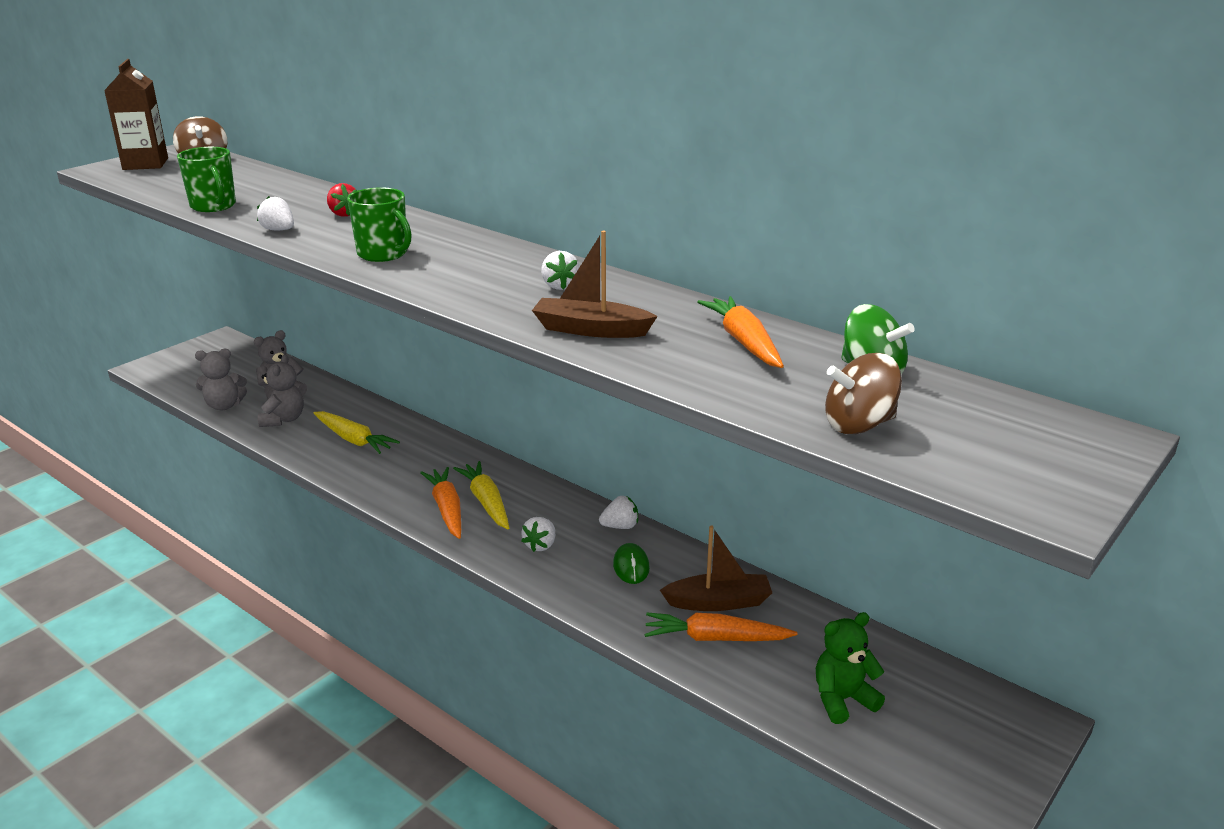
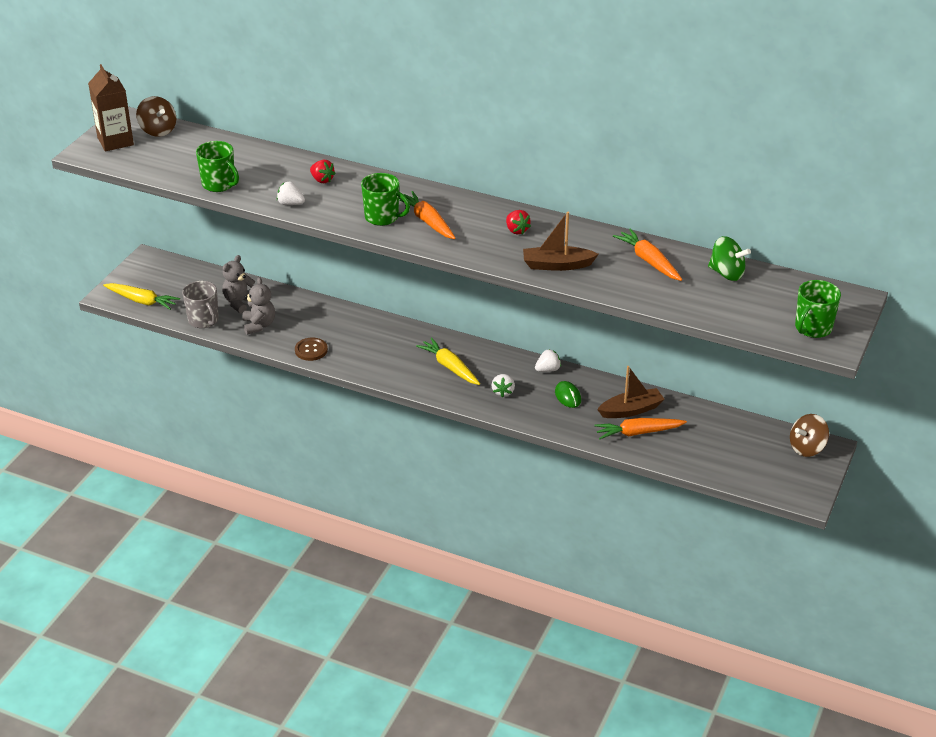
camera: 15 degrees left, 10 degrees up
(224, 406) = (203, 320): grey teddy bear -> grey mug
(323, 455) = (311, 350): none -> brown button
(354, 440) = (324, 334): yellow carrot -> yellow carrot (142, 301)
(447, 509) = (426, 377): orange carrot -> orange carrot (427, 221)
(560, 286) = (516, 230): white strawberry -> red strawberry
(842, 699) = (721, 455): green teddy bear -> none
(859, 425) = (731, 311): brown spinning top -> brown spinning top (807, 448)
(1013, 472) = (812, 328): none -> green mug

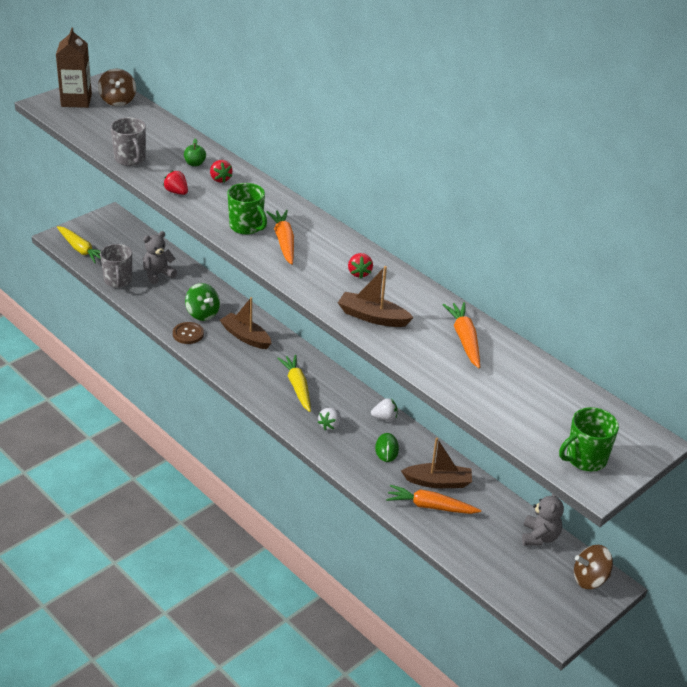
camera: 20 degrees right, 0 degrees up
(219, 184) = (130, 159): green mug -> grey mug
(259, 325) = (160, 299): grey teddy bear -> grey teddy bear (539, 537)
(286, 172) = (195, 163): none -> green apple
(290, 204) = (176, 192): white strawberry -> red strawberry
(369, 336) = (245, 337): none -> brown boat
(727, 273) = (534, 375): green spinning top -> green spinning top (202, 313)

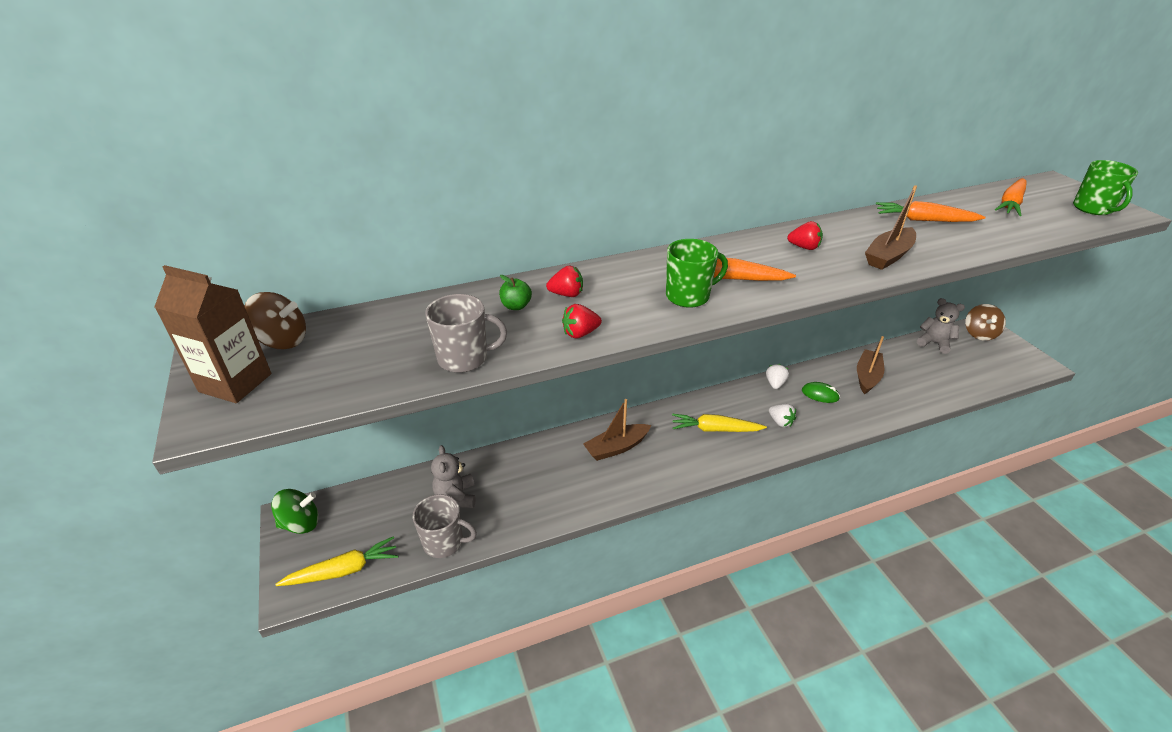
camera: 65 degrees left, 0 degrees up
(188, 334) = (590, 496): brown button -> none
(202, 313) = (557, 474): green spinning top -> green spinning top (301, 523)
(430, 506) = (900, 389): orange carrot -> orange carrot (1010, 204)

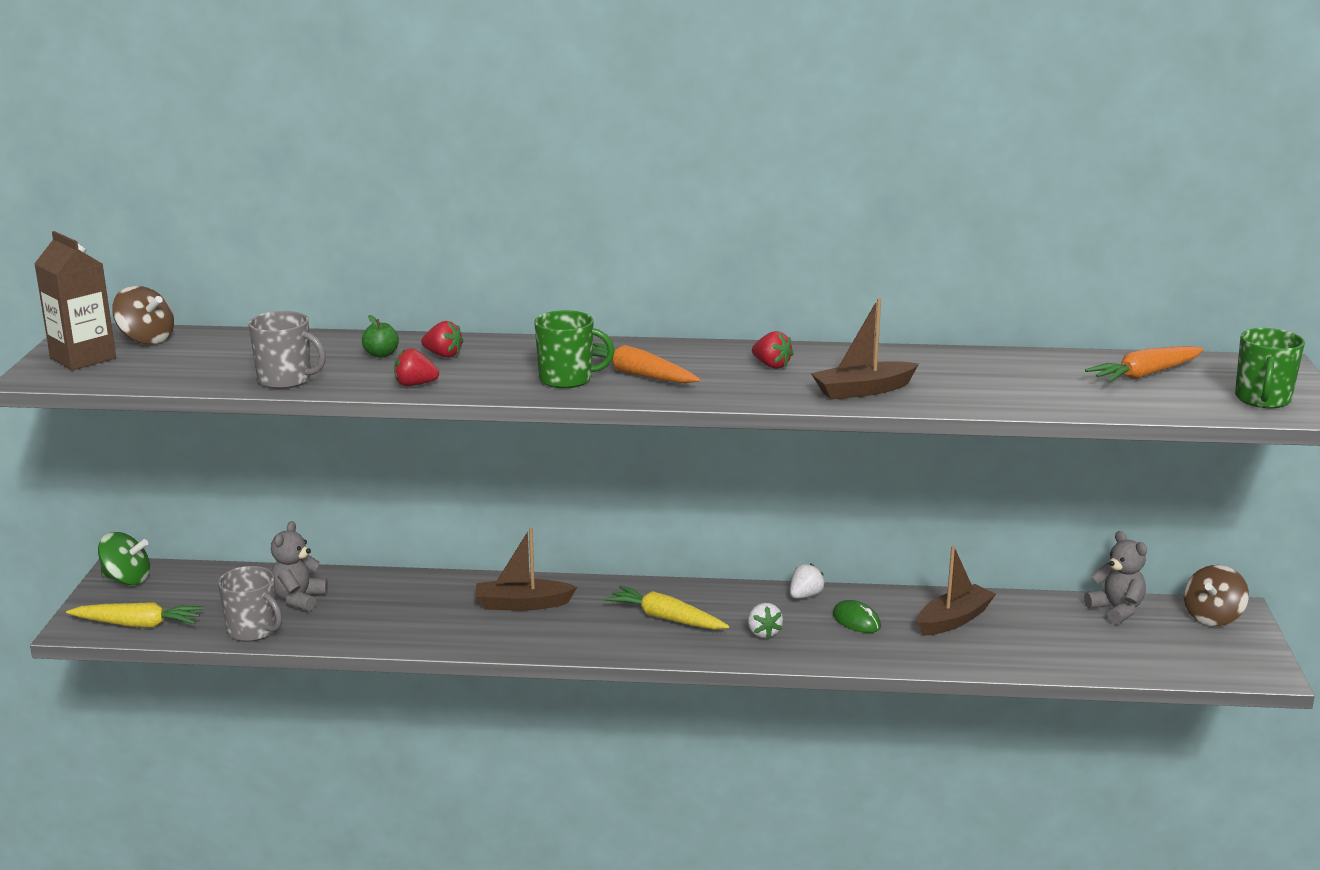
camera: 25 degrees right, 15 degrees down
(923, 220) = (980, 369): orange carrot -> none

